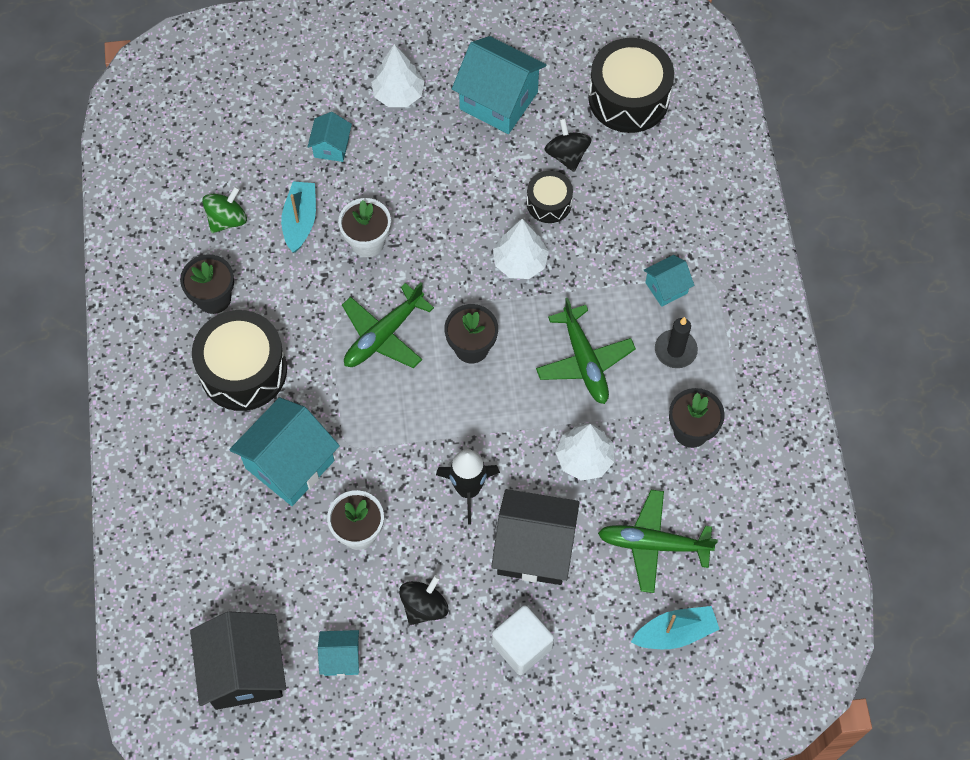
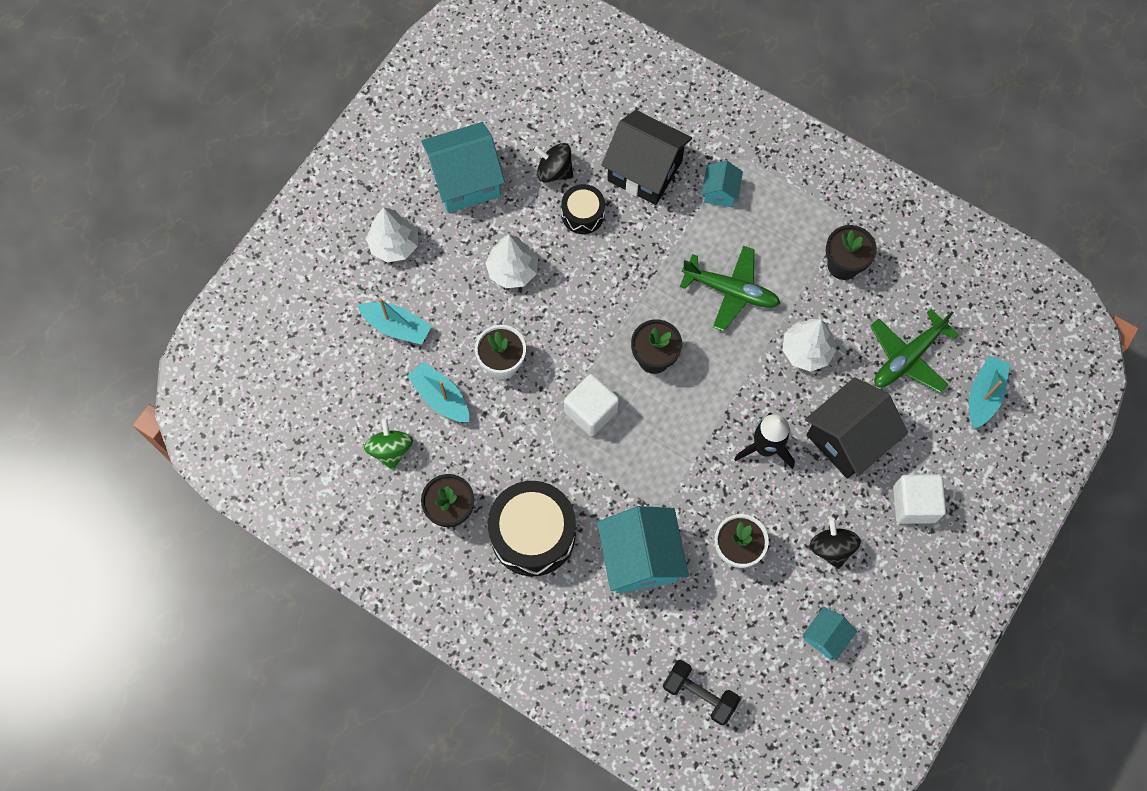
camera: 50 degrees left, 5 degrees up
(211, 594) = (699, 694): none -> black dumbbell
(244, 671) = (781, 714): black house -> black house (644, 171)
(331, 147) = (396, 326): turquoise house -> turquoise boat
(383, 335) = (591, 411): green plane -> white cube
(520, 262) = (613, 271): white tree -> white tree (512, 270)
(628, 98) = (545, 94): black drum -> none
(675, 350) = (773, 225): black candle -> none

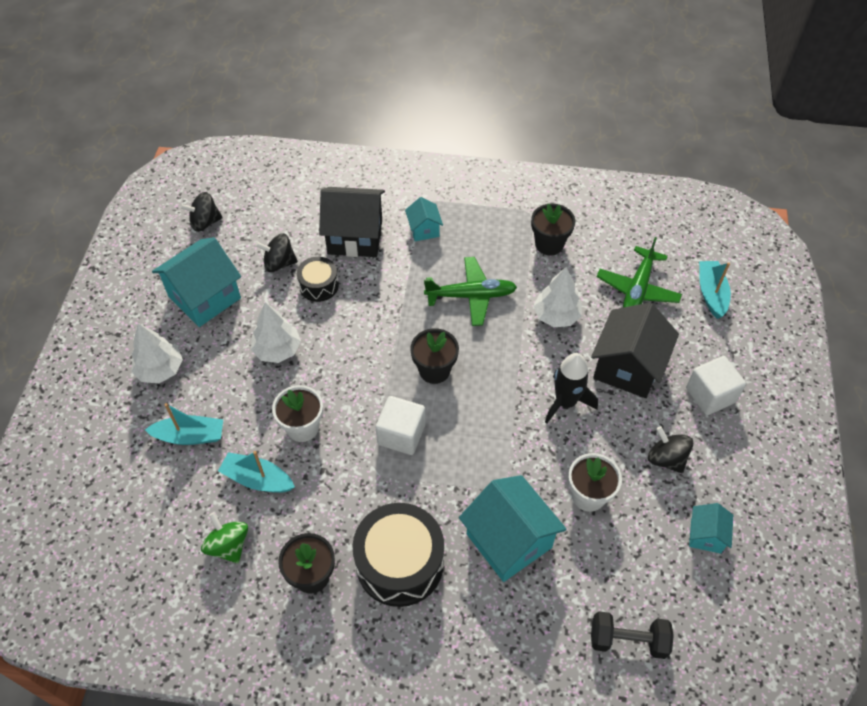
camera: 25 degrees left, 15 degrees down
(499, 90) = (205, 222): none -> black spinning top

